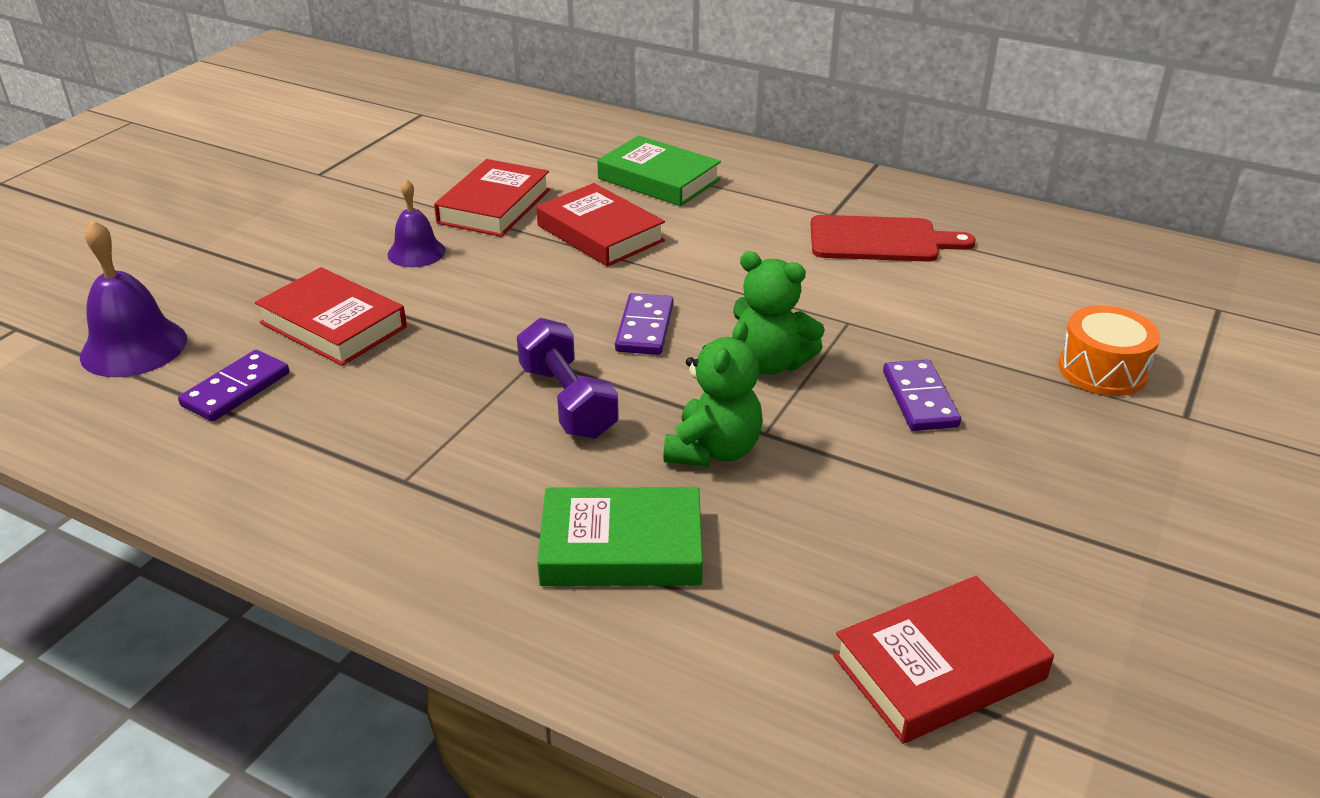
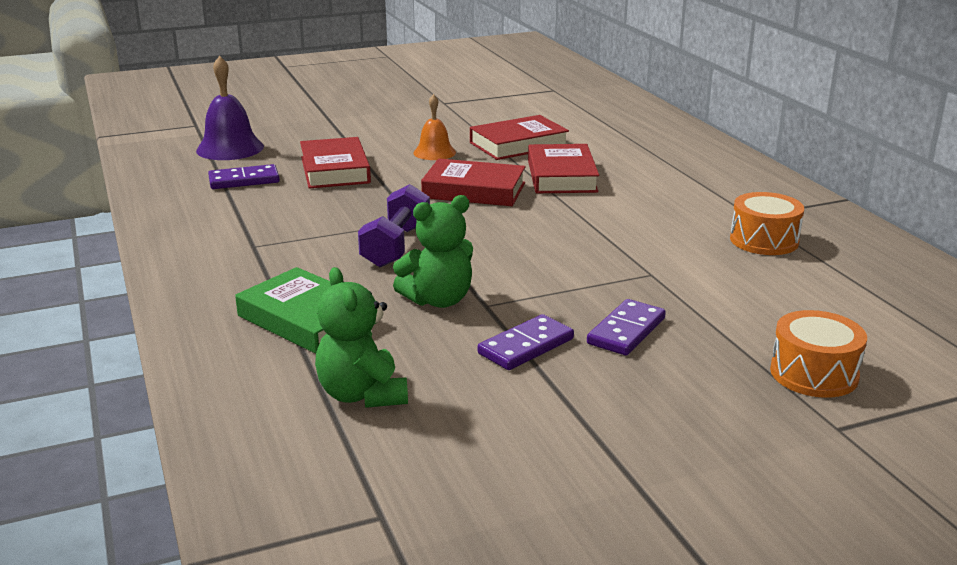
camera: 40 degrees right, 10 degrees down
(416, 252) = (434, 152): purple bell -> orange bell
(644, 328) = (504, 229): purple domino -> purple domino (526, 346)
(659, 179) = (653, 161): green book -> none
(770, 363) = (554, 274): green teddy bear -> green teddy bear (362, 395)
(880, 240) = (764, 240): red cutting board -> orange drum
(939, 667) = (380, 458): red book -> red book (474, 190)

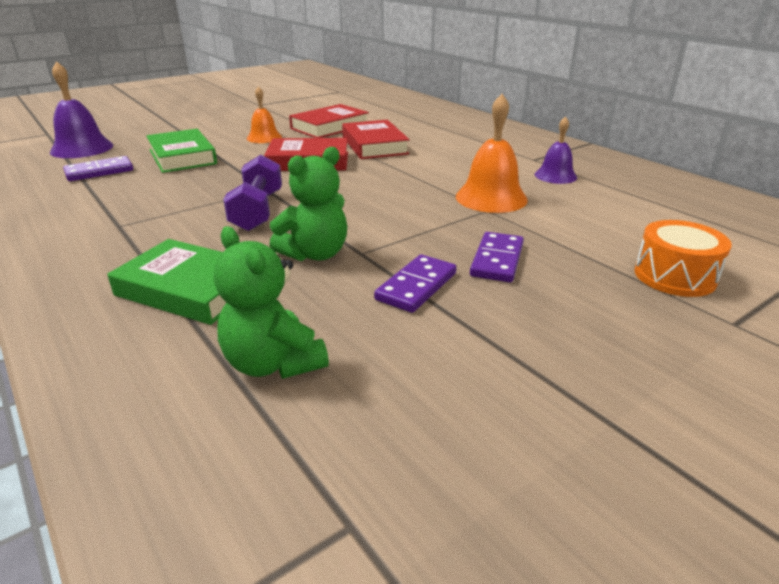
camera: 15 degrees left, 5 degrees up
(334, 170) = (182, 157): red book -> green book
(665, 260) = (491, 198): none -> orange bell
(764, 240) = (555, 176): orange drum -> purple bell

